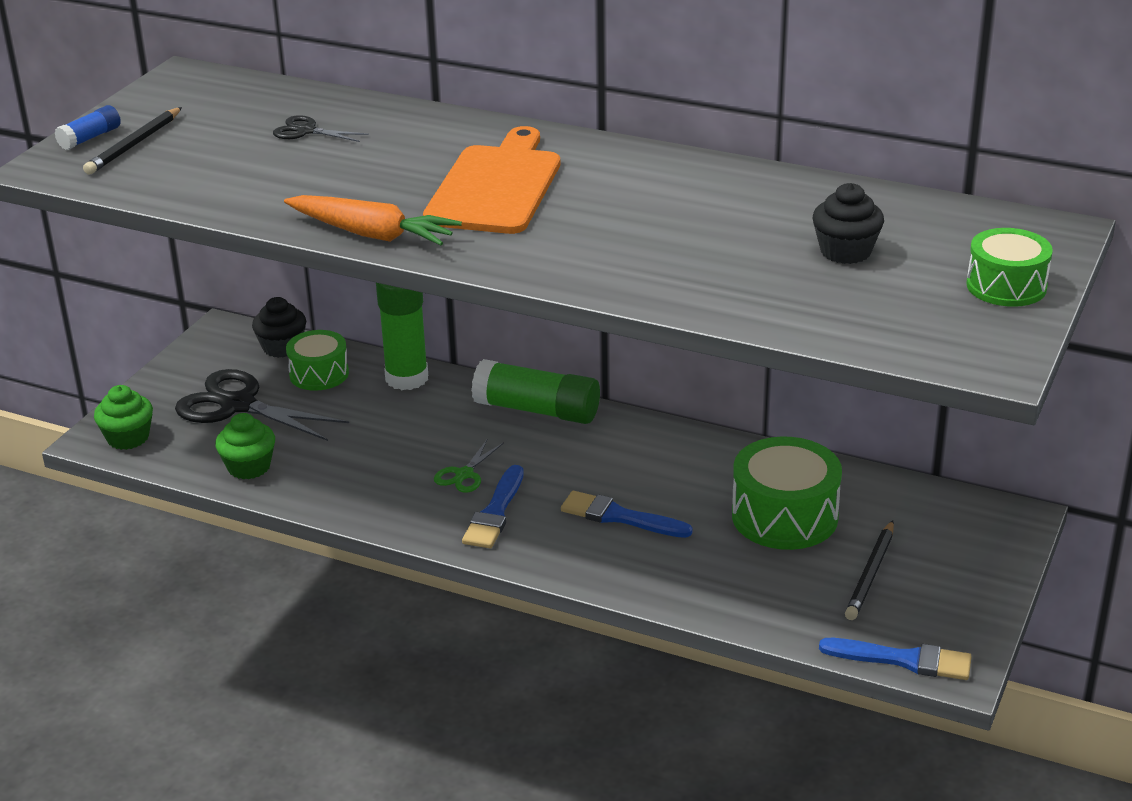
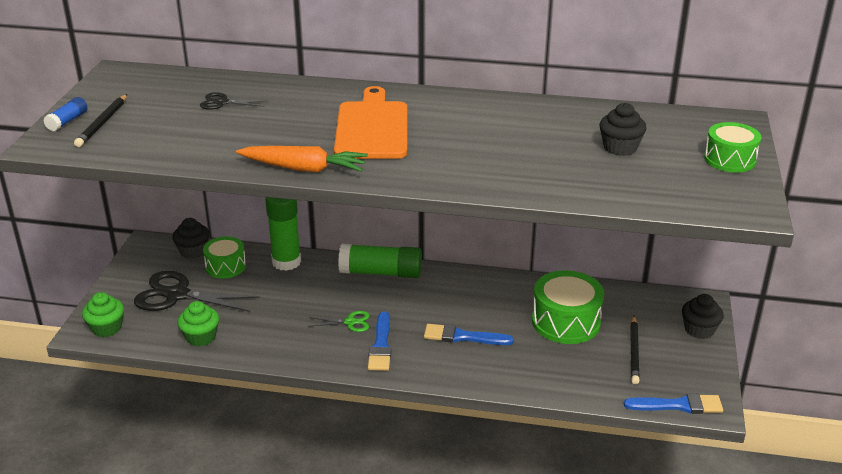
camera: 15 degrees left, 0 degrees up
(464, 474) = (350, 322): green scissors -> green scissors turned 105 degrees counterclockwise
(990, 556) = (699, 330): none -> black cupcake

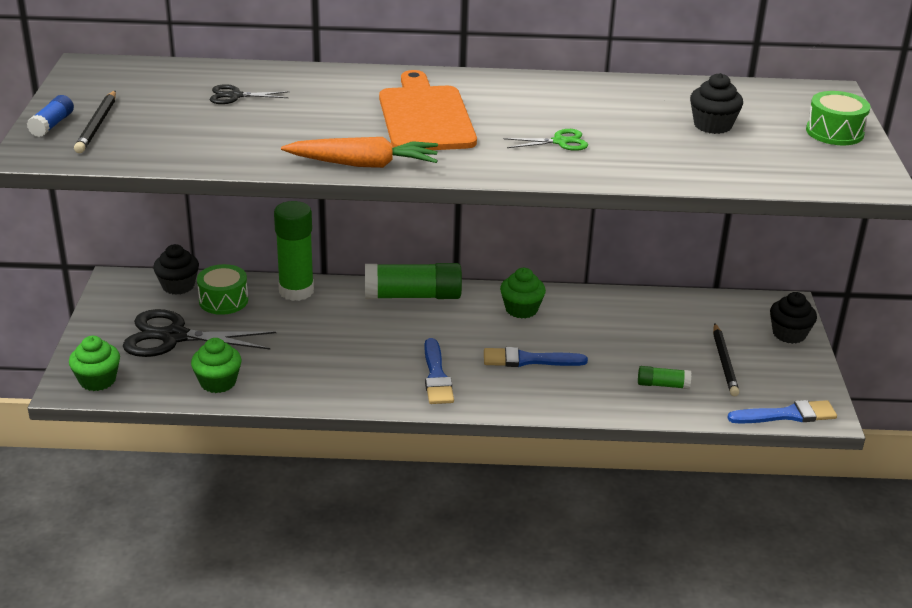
camera: 10 degrees left, 0 degrees up
(350, 322) = (393, 353): green scissors -> green scissors (560, 142)
(469, 291) = (521, 309): none -> green cupcake
(566, 322) = (640, 335): green drum -> none
(574, 368) = (663, 385): none -> green glue stick

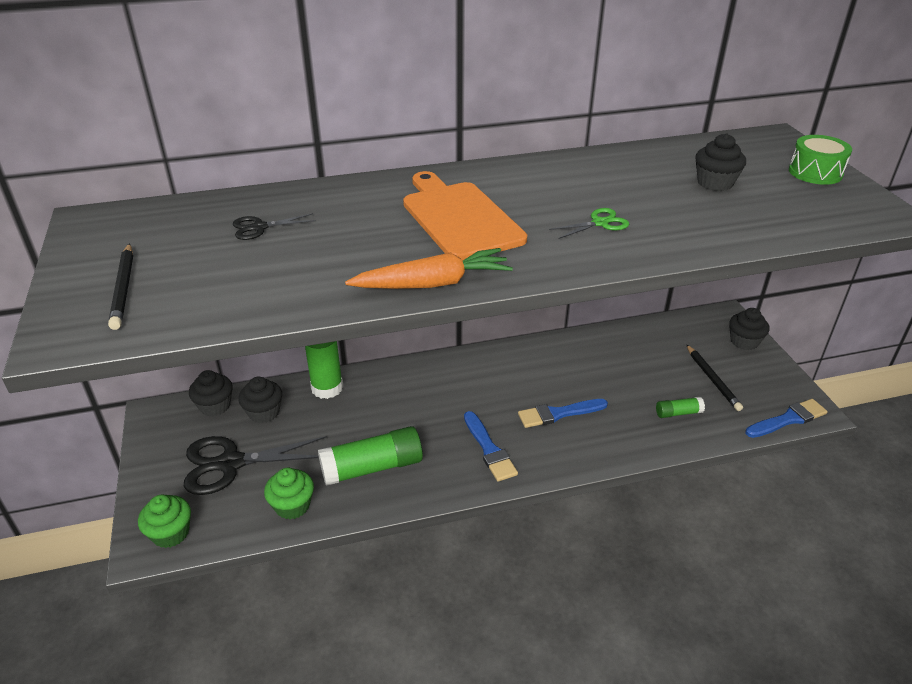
camera: 15 degrees left, 5 degrees up
(52, 125) = (71, 297): blue glue stick -> none
(223, 300) = (264, 412): green drum -> black cupcake
(413, 296) = (431, 370): green glue stick -> green glue stick (372, 467)
(521, 309) = (527, 364): green cupcake -> none

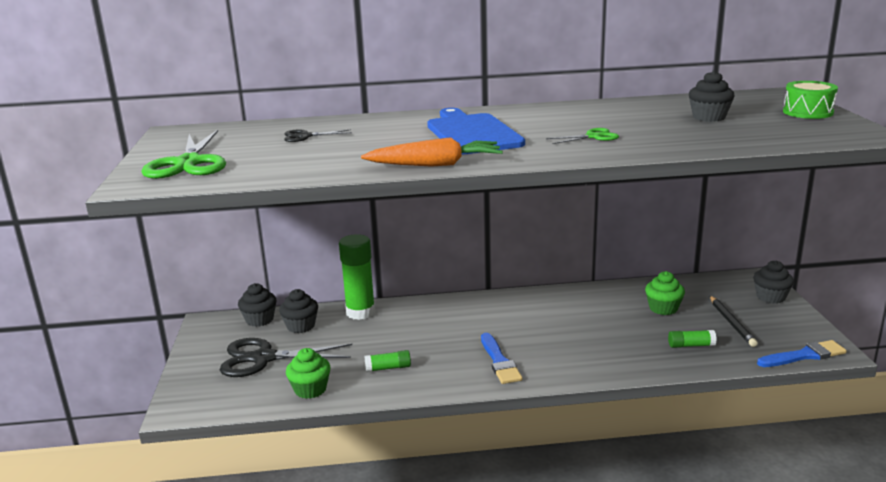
camera: 10 degrees right, 15 degrees down
(123, 288) = (188, 163): black pencil -> green scissors
(170, 533) = (201, 401): green cupcake -> green cupcake (663, 308)
(372, 467) = (388, 368): green glue stick -> green glue stick, size x0.49
(459, 218) = (472, 133): orange cutting board -> blue cutting board
(558, 414) = (571, 340): blue brush -> none

